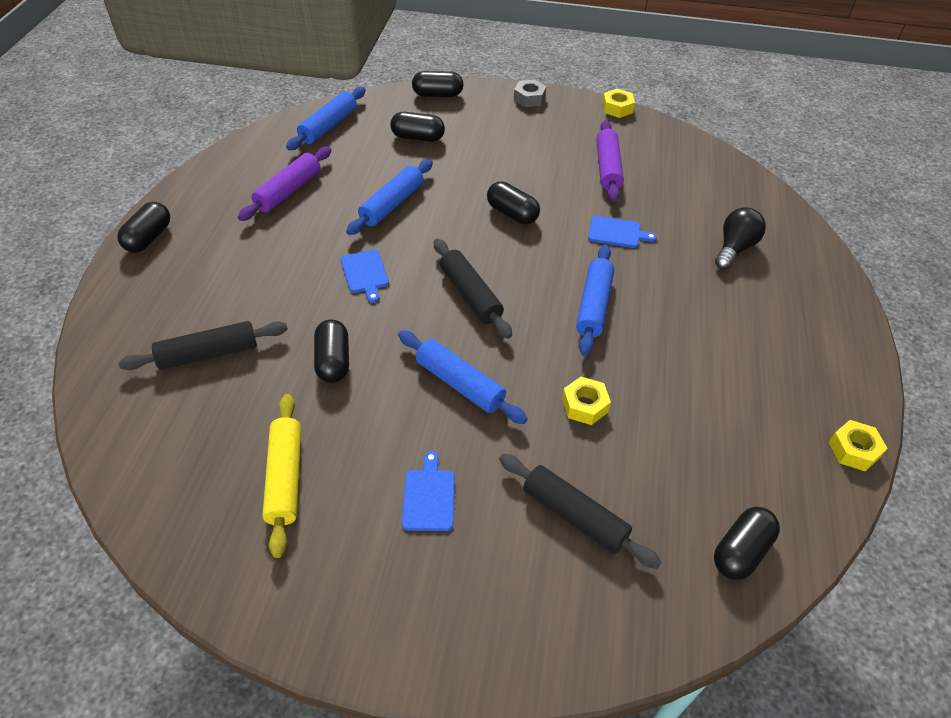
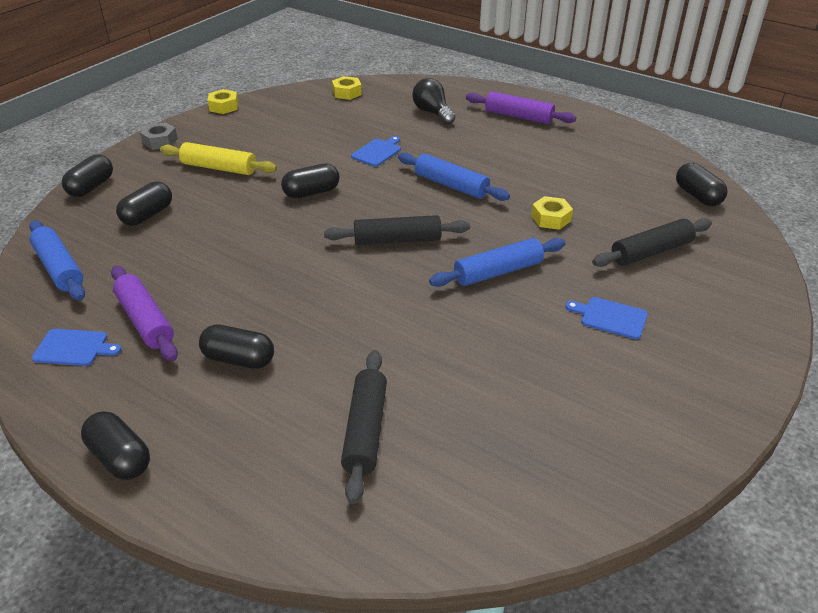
camera: 65 degrees left, 10 degrees down
(285, 478) = (560, 400): yellow rolling pin -> yellow rolling pin (219, 168)
(333, 361) = (429, 340): black capsule -> black capsule (239, 359)
(365, 273) = (323, 294): blue cutting board -> blue cutting board (74, 348)
(392, 204) = (236, 255): blue rolling pin -> none
(607, 168) = (296, 133): purple rolling pin -> purple rolling pin (518, 116)
(853, 450) = (633, 133): yellow nut -> yellow nut (347, 93)

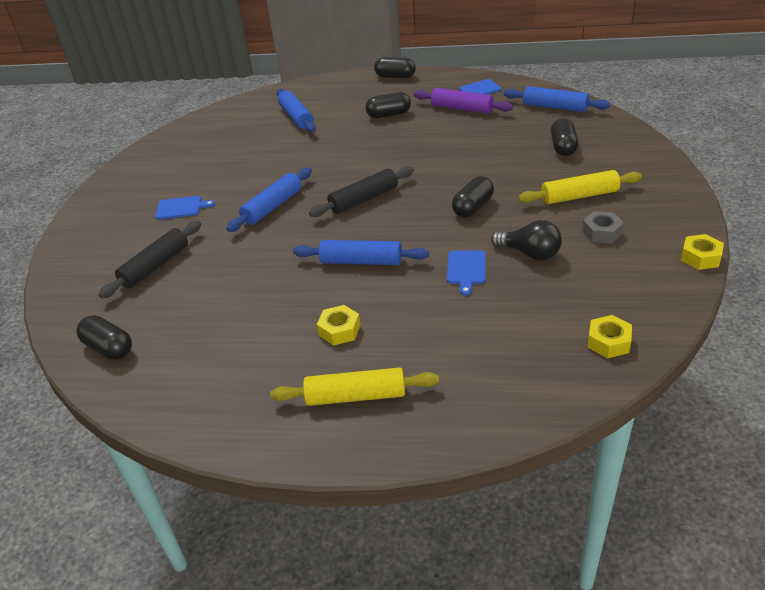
camera: 155 degrees right, 0 degrees up
(91, 187) = (641, 146): black capsule -> none
(160, 141) = (675, 197): grey nut -> grey nut (601, 232)
(365, 430) = (296, 117): black rolling pin -> blue rolling pin
(432, 113) = (467, 353): black light bulb -> black light bulb (530, 253)
(518, 116) = (356, 396): purple rolling pin -> yellow rolling pin
(551, 218) = (251, 264): yellow nut -> yellow nut (339, 330)

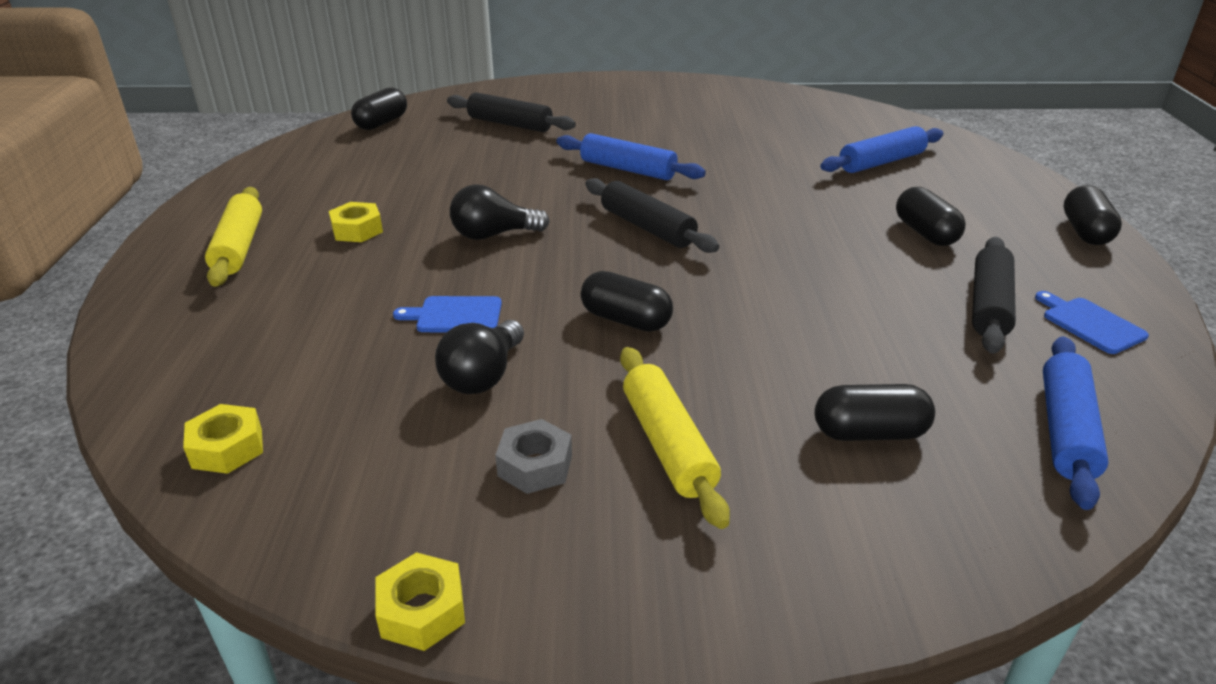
camera: 80 degrees right, 5 degrees down
(181, 208) = (625, 121): blue cutting board -> none
(361, 261) = (493, 235): blue rolling pin -> black light bulb
(462, 108) = (989, 305): purple rolling pin -> black rolling pin

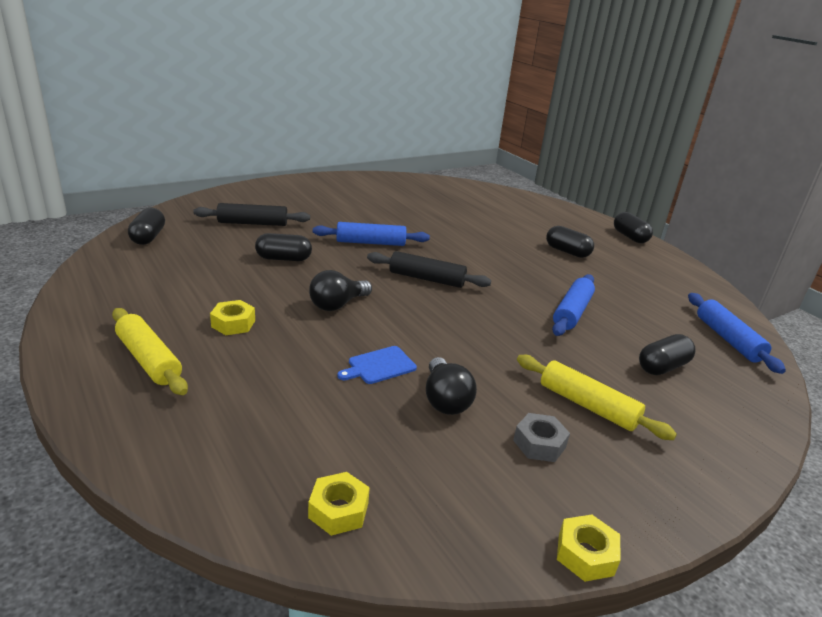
camera: 35 degrees left, 5 degrees down
(625, 320) = (482, 340): black capsule -> black capsule (283, 259)
(881, 162) = (503, 214): blue rolling pin -> blue rolling pin (572, 312)
(989, 305) = (635, 285): black rolling pin -> none
(1090, 324) = (681, 284): blue cutting board -> none

